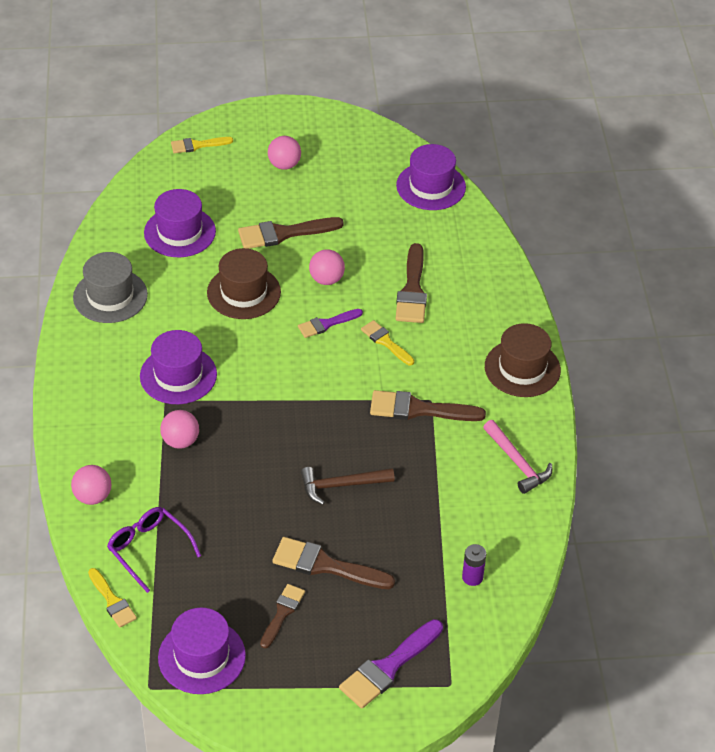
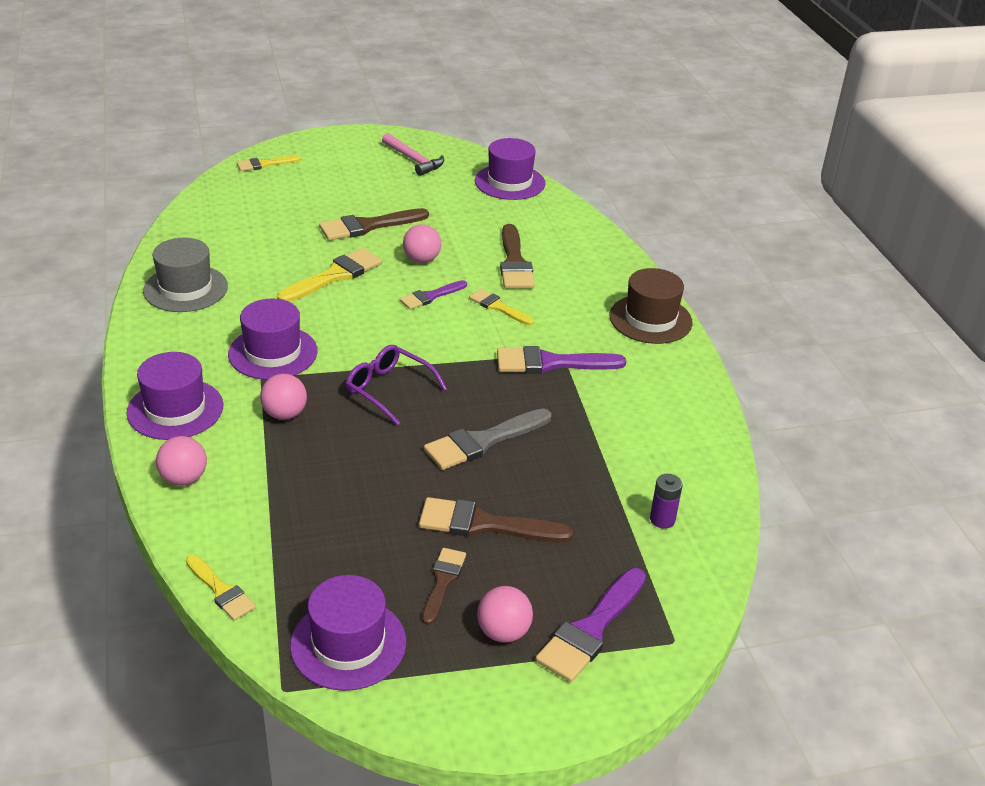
camera: 10 degrees left, 10 degrees down
(149, 549) = (261, 528): purple glasses -> purple glasses (389, 389)
(180, 232) = (256, 231): purple hat -> purple hat (175, 409)
(243, 292) = (334, 276): brown hat -> yellow brush
(284, 165) = (357, 174): pink ball -> pink ball (503, 632)
(341, 485) = (483, 441): brown hammer -> grey brush
(419, 409) = (551, 363): brown brush -> purple brush
(517, 463) = (675, 403): pink hammer -> pink hammer (414, 160)

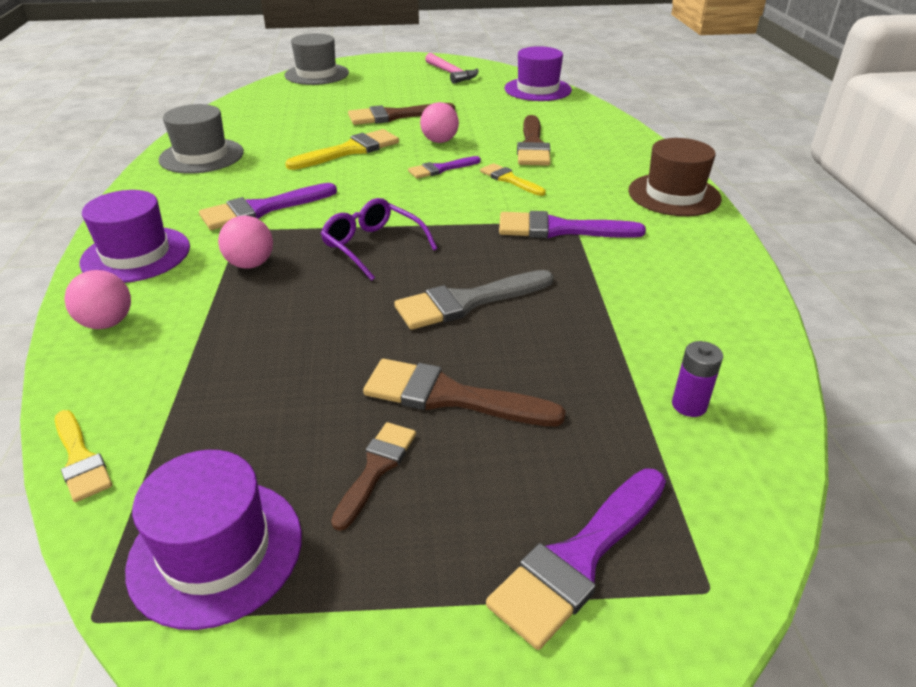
camera: 10 degrees right, 0 degrees up
(265, 164) = (317, 74): yellow brush -> grey hat
(273, 353) = (262, 209): purple hat -> purple brush
(503, 632) = (446, 551): pink ball -> none

